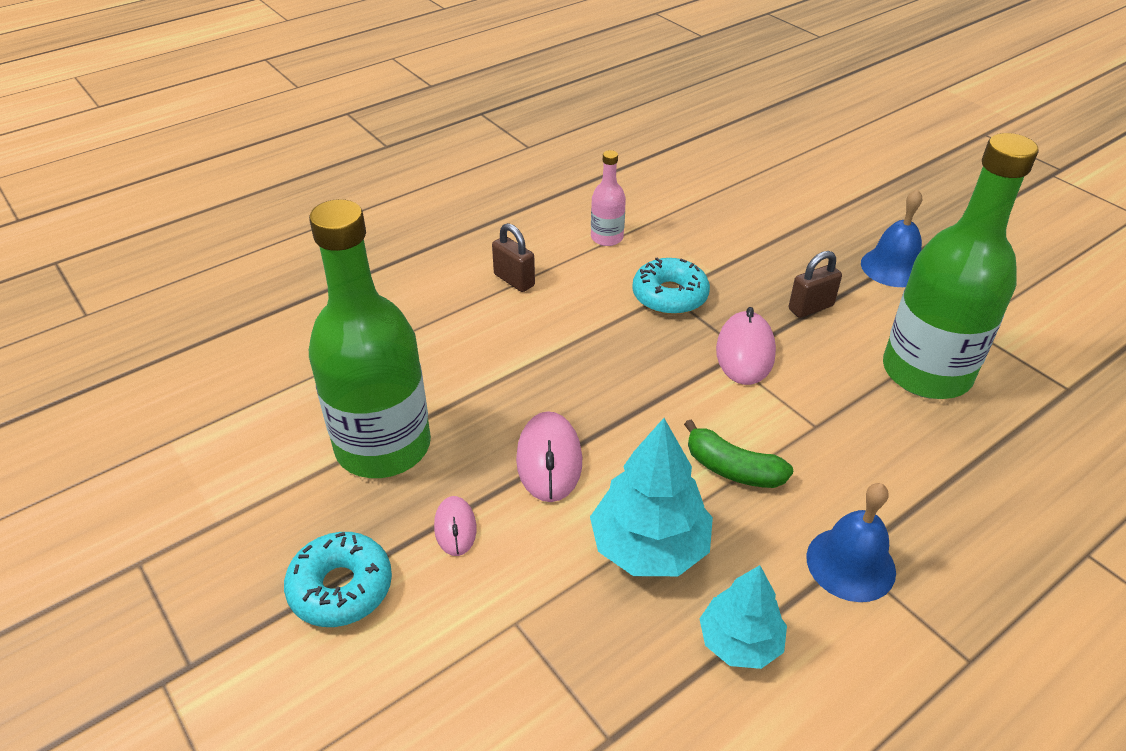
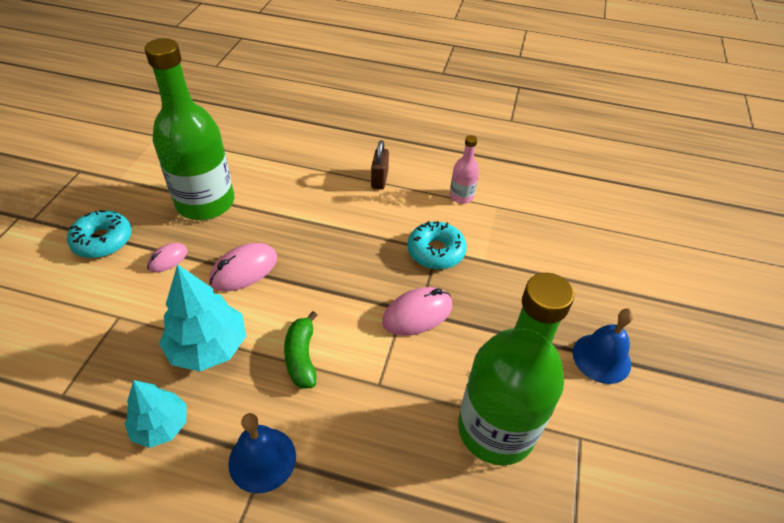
camera: 50 degrees right, 5 degrees up
(810, 307) = (500, 328): brown padlock -> none

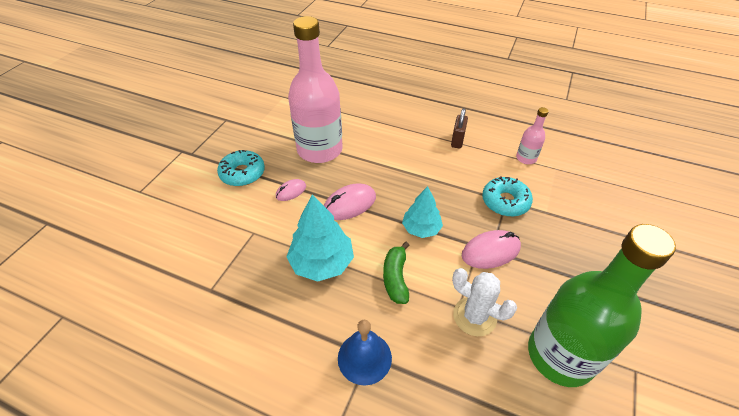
camera: 10 degrees right, 0 degrees up
(161, 426) = (285, 321): turquoise tree -> turquoise tree (421, 228)
(205, 203) = (320, 150): green bottle -> pink bottle
(397, 394) = (474, 316): none -> white cactus
(601, 358) = (653, 304): blue bell -> none

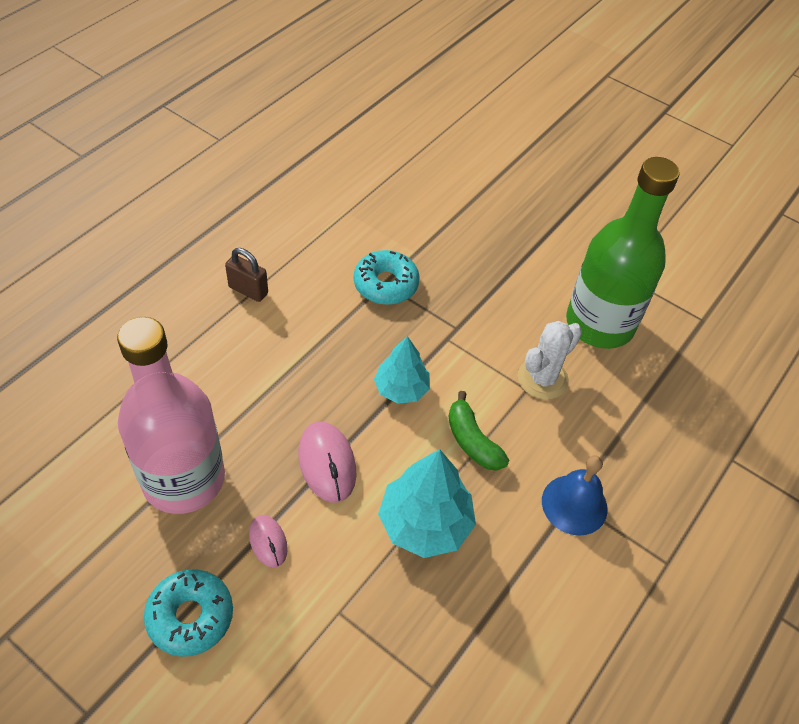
camera: 80 degrees left, 5 degrees up
(396, 278) = (472, 441): green banana -> green banana turned 45 degrees clockwise
(490, 251) = (459, 330): pink mouse -> none
(526, 158) = (318, 232): pink bottle -> none

